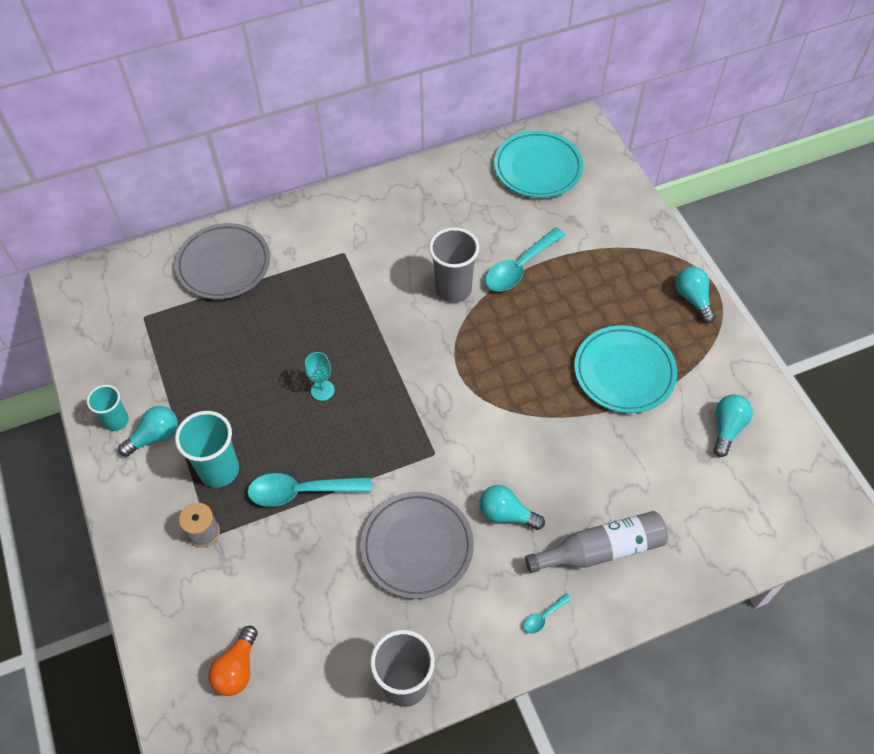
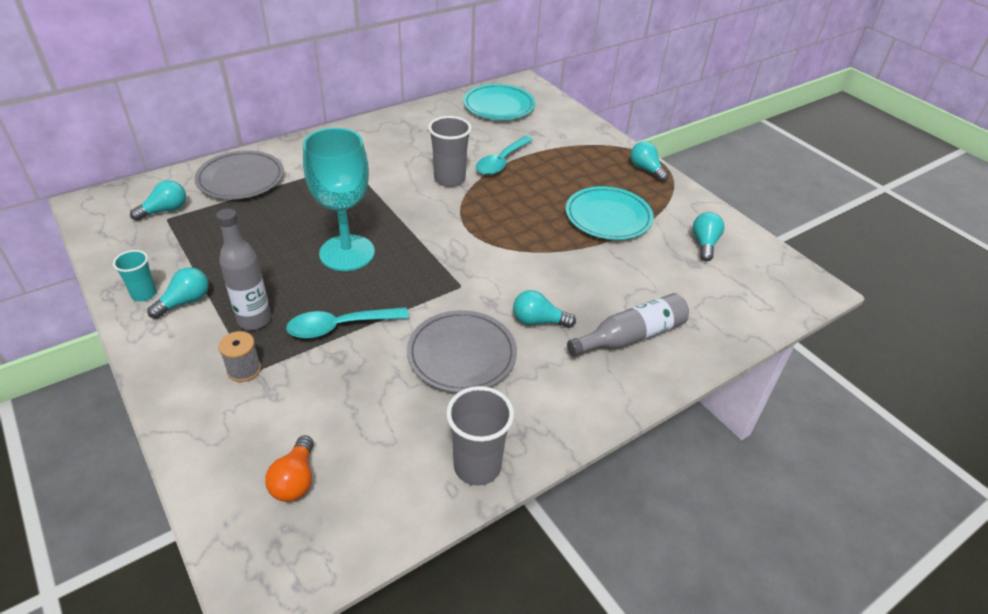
camera: 15 degrees left, 15 degrees down
(142, 304) = (165, 210): none -> turquoise light bulb
(219, 470) = (254, 320): turquoise cup -> grey bottle
(322, 390) = (347, 253): turquoise goblet -> turquoise goblet, size x2.49
(543, 617) = (596, 393): turquoise spoon -> none

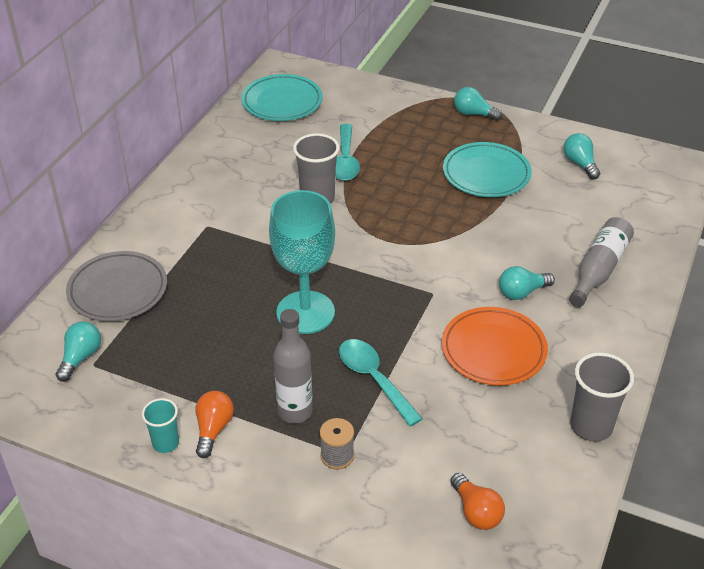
camera: 30 degrees left, 0 degrees up
(185, 302) = (213, 429): turquoise light bulb -> orange light bulb
(339, 327) = (373, 379): turquoise spoon -> turquoise spoon turned 105 degrees clockwise
(461, 355) = (493, 350): grey plate -> orange plate

